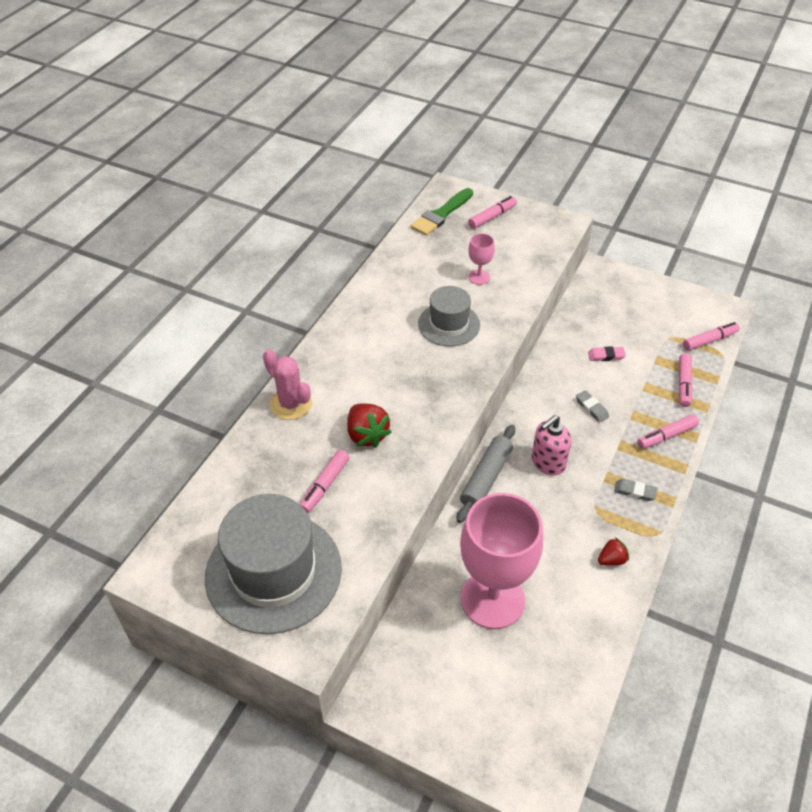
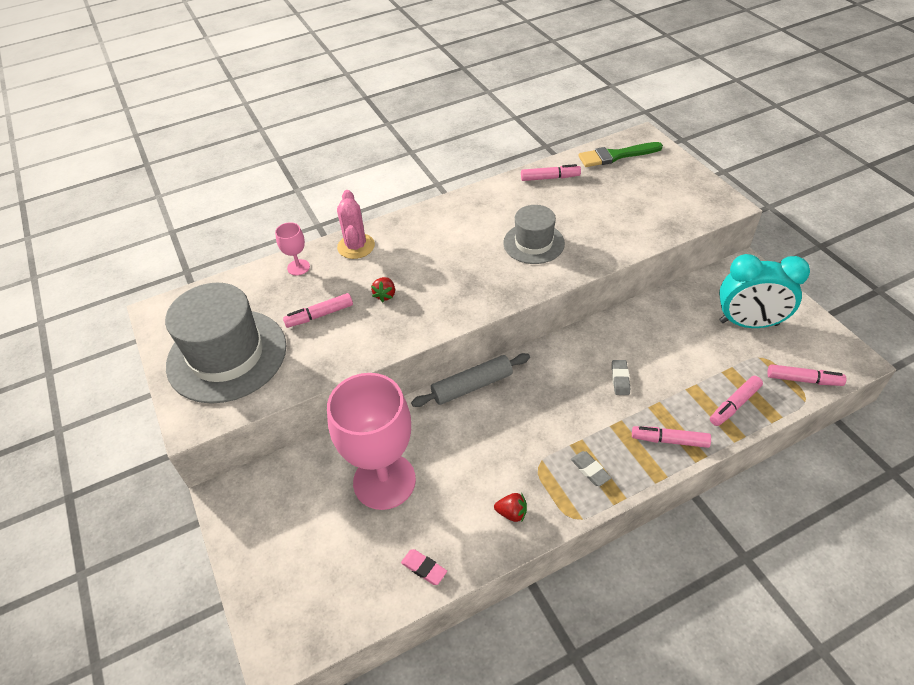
camera: 40 degrees right, 0 degrees up
(367, 435) = (385, 295): red strawberry -> red strawberry, size x0.59
(479, 277) = (598, 217): pink goblet -> pink goblet (298, 267)
(492, 217) = (660, 174): pink marker -> pink marker (550, 178)
(547, 463) = (535, 402): pink soap dispenser -> none
(606, 356) = (678, 342): pink eraser -> pink eraser (424, 568)
(639, 315) = (748, 323): none -> turquoise clock

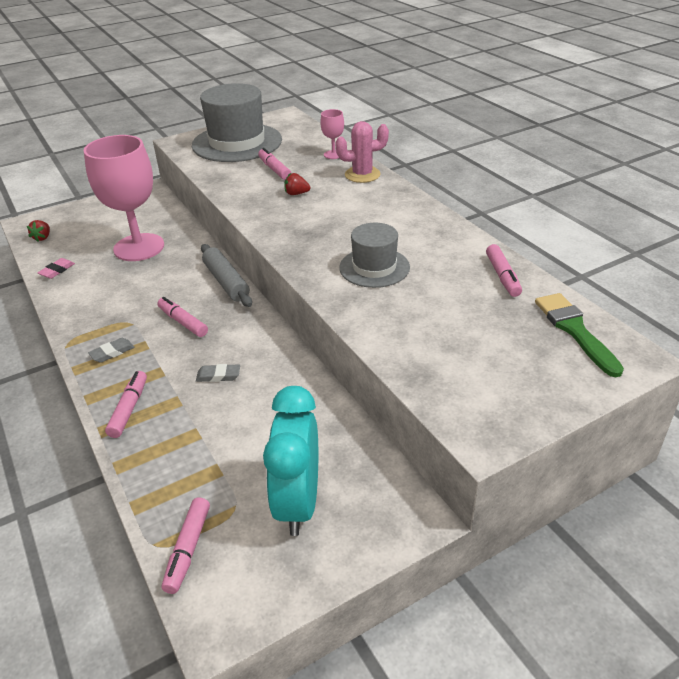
camera: 85 degrees right, 10 degrees down
(511, 513) = (86, 309): red strawberry -> red strawberry (42, 238)
(734, 405) = (163, 469): pink marker -> pink marker (183, 322)

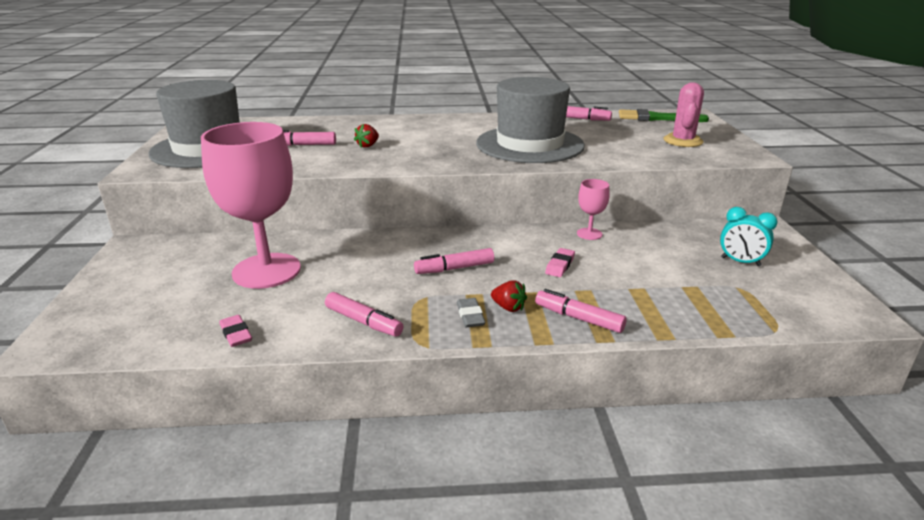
camera: 65 degrees left, 10 degrees down
(42, 238) = (120, 337): red strawberry -> red strawberry (508, 307)
(188, 549) = (783, 315): pink marker -> pink marker (363, 322)
(218, 376) = (560, 265): grey eraser -> pink eraser
(226, 282) = (407, 236): grey rolling pin -> none
(298, 503) = (740, 262): turquoise clock -> turquoise clock, size x0.55
(333, 154) = (317, 123): pink goblet -> pink goblet (589, 234)
(362, 175) = (374, 122): pink cactus -> pink cactus (683, 141)
(374, 267) = (529, 144): grey hat -> grey hat, size x1.74

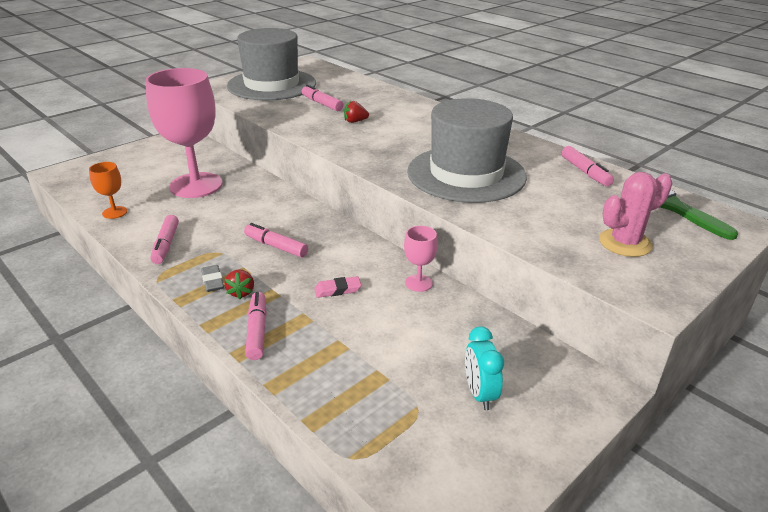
camera: 50 degrees right, 5 degrees up
(236, 334) = (115, 212): pink eraser -> orange goblet
(470, 316) = (213, 281): grey eraser -> grey eraser turned 60 degrees counterclockwise

